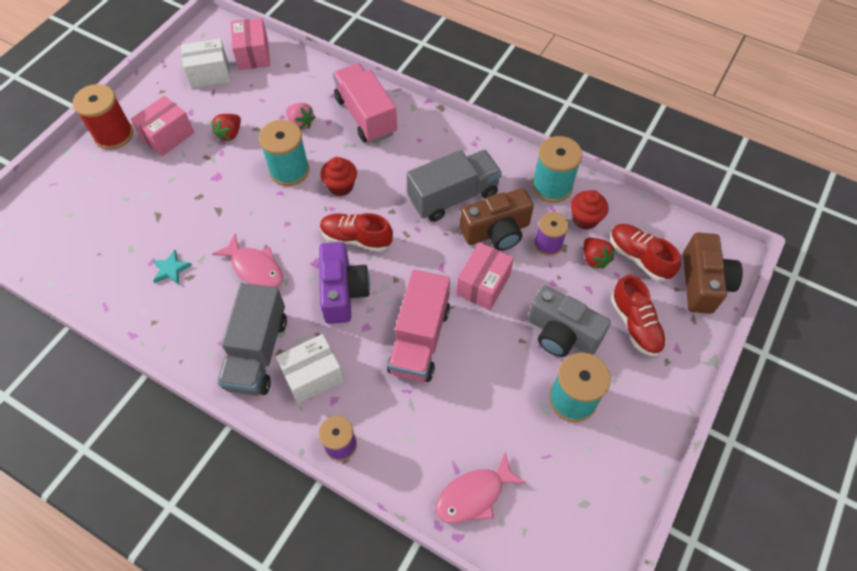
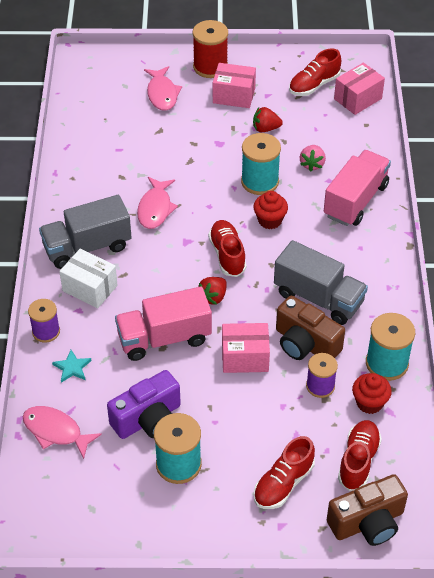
camera: 60 degrees right, 10 degrees down
(111, 189) = (162, 94): none -> pink fish
(171, 269) = (120, 163): turquoise star -> turquoise star (72, 367)
(210, 74) = (314, 85): white box -> red shoe
(343, 292) = (172, 270): purple camera -> purple camera (148, 419)
(561, 334) = (235, 432): grey camera -> none
(594, 259) = (331, 427): red strawberry -> red strawberry (213, 297)

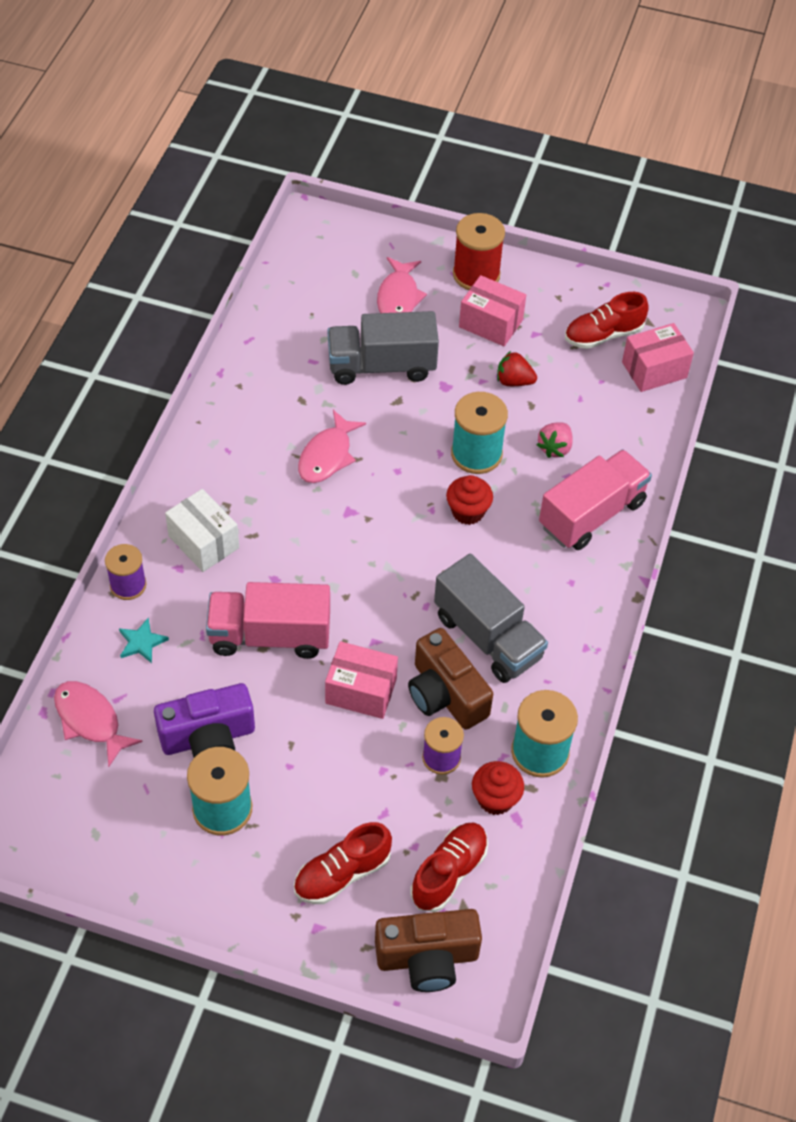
camera: 15 degrees right, 5 degrees up
(87, 247) = (222, 485): grey truck -> grey truck (381, 366)
(213, 297) = (353, 597): red strawberry -> none
(227, 255) = (394, 545): red shoe -> none

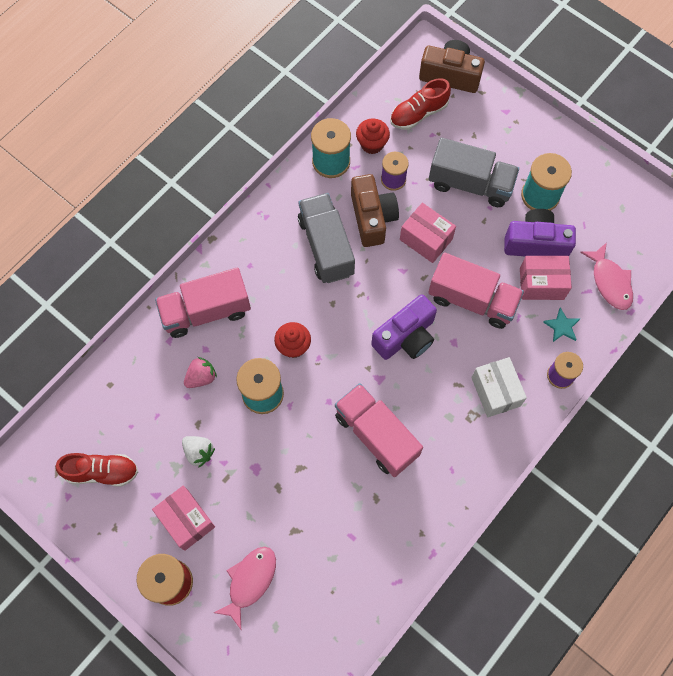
camera: 155 degrees left, 15 degrees up
(327, 456) = (376, 435): pink fish -> pink truck
(337, 565) = (406, 337): none -> purple camera
(342, 873) = (481, 134): red shoe -> none
(381, 366) = (297, 509): grey truck -> grey truck (470, 184)
(514, 381) = (199, 452): red strawberry -> white strawberry
(654, 370) = (83, 421): pink box -> pink box (541, 284)

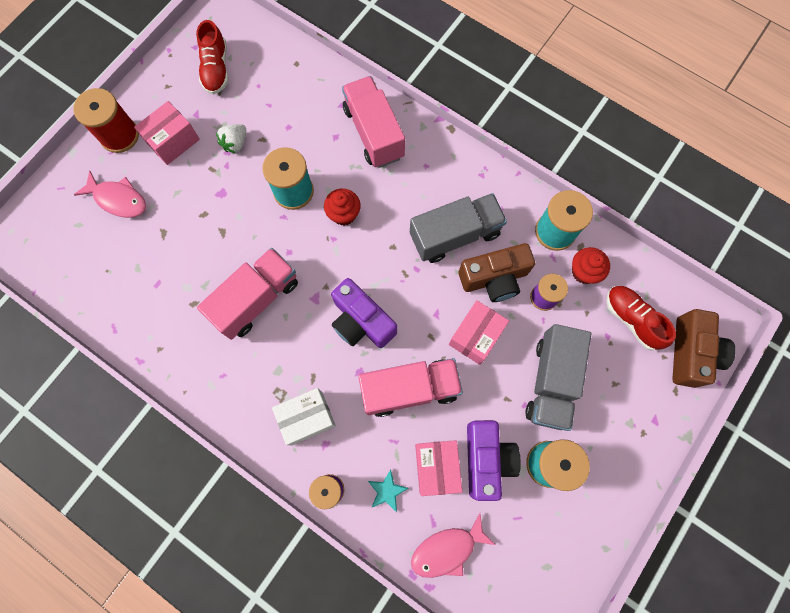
camera: 85 degrees right, 5 degrees up
(201, 377) = (307, 137): pink strawberry -> none
(472, 300) = (409, 389): pink truck -> pink truck turned 120 degrees counterclockwise

